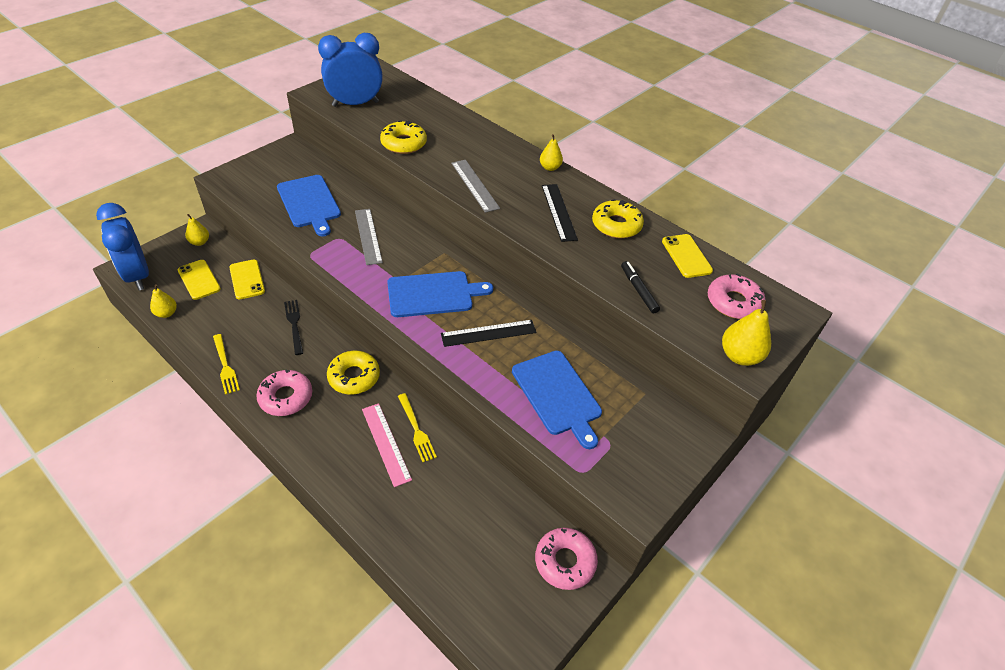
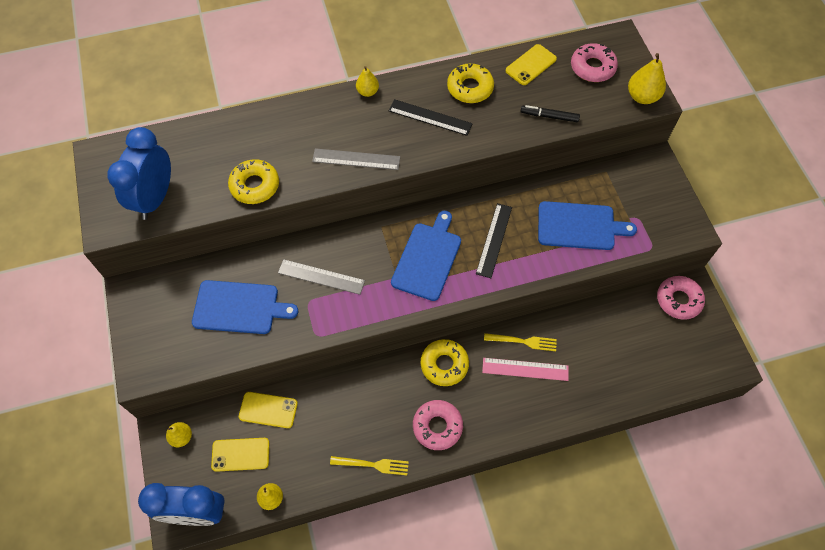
camera: 55 degrees left, 15 degrees up
(294, 325) = (355, 389): black fork -> none
(686, 256) = (530, 65): yellow phone -> yellow phone turned 60 degrees counterclockwise

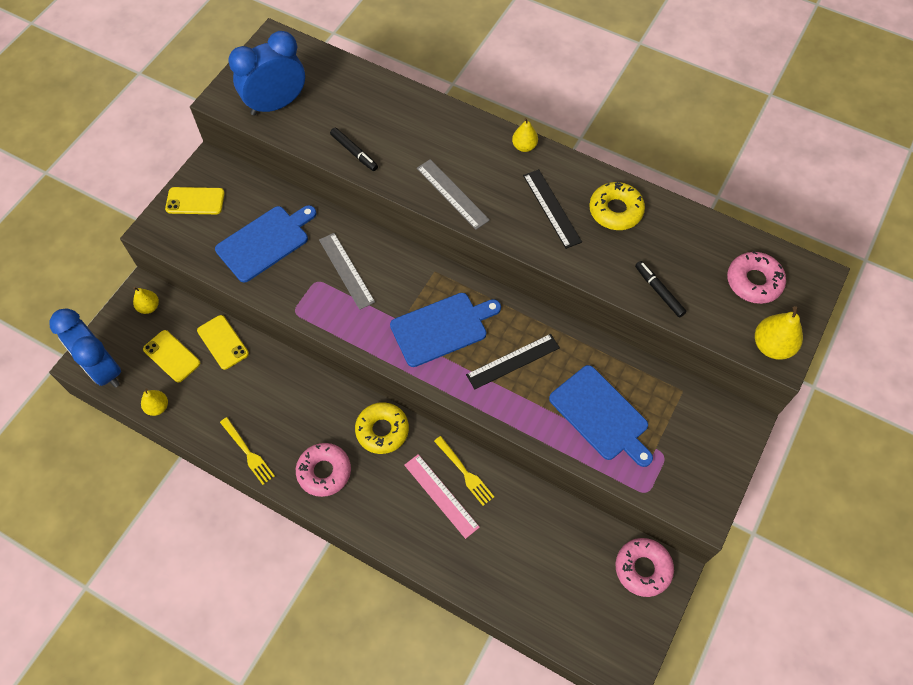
camera: 45 degrees right, 0 degrees up
(239, 307) = (265, 242): blue cutting board -> blue cutting board turned 90 degrees counterclockwise
(255, 185) = (354, 152): yellow donut -> black marker
(530, 65) = (696, 234): yellow phone -> yellow phone (195, 201)

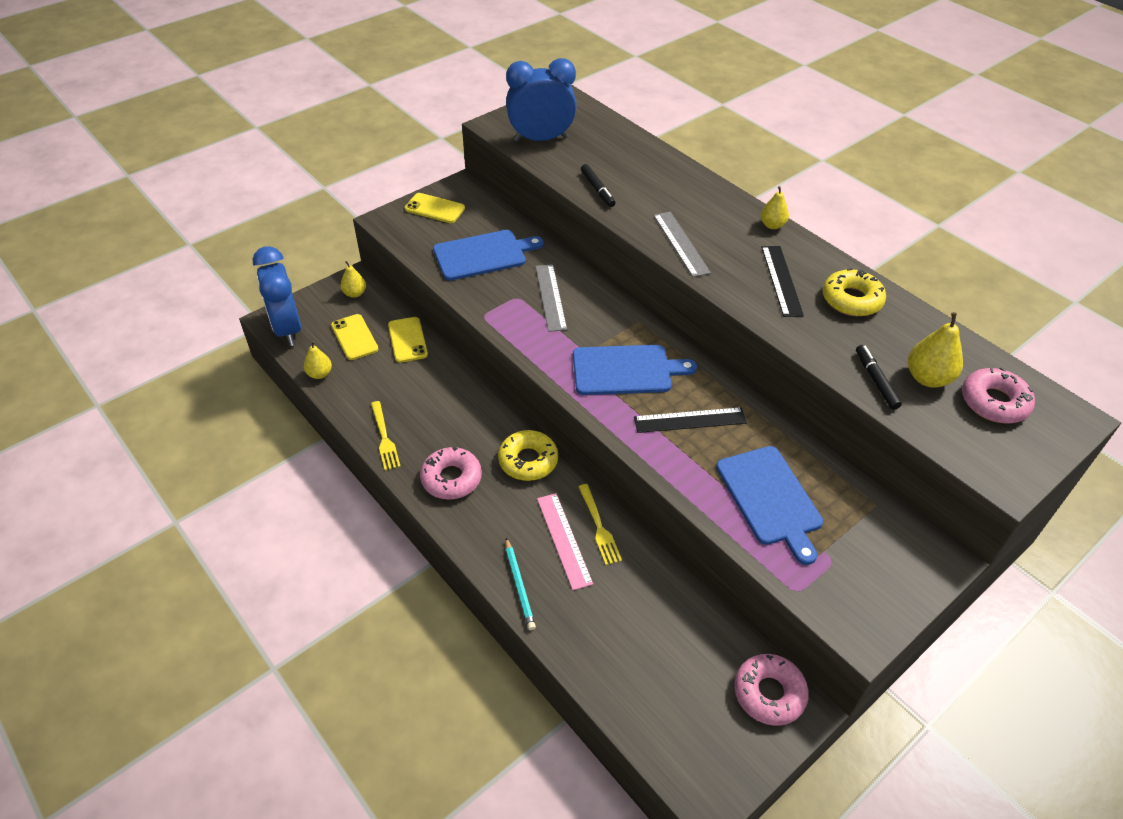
camera: 20 degrees right, 15 degrees down
(421, 550) = (519, 585): none -> turquoise pencil
(772, 346) = (998, 468): yellow pear -> yellow pear (927, 378)

